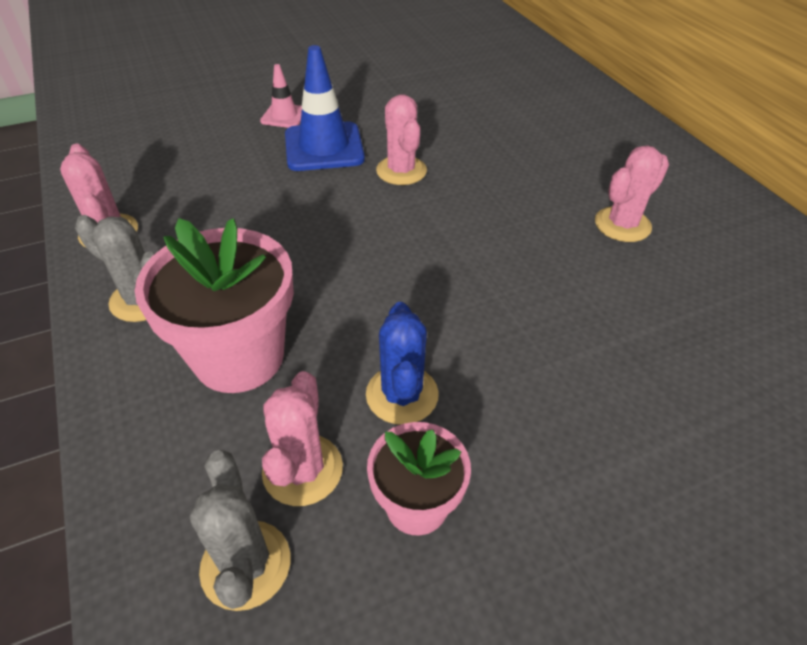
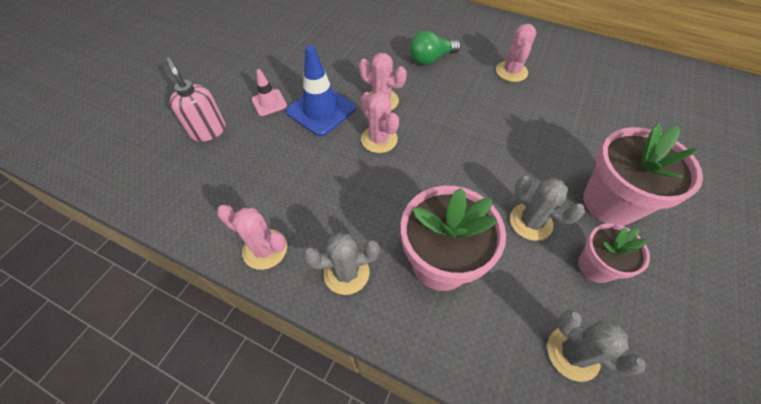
camera: 40 degrees left, 10 degrees up
(200, 112) = (208, 130): none -> pink soap dispenser
(302, 470) = (538, 291): pink cactus -> pink cactus (379, 139)
(402, 395) = (530, 222): blue cactus -> grey cactus
(523, 159) = (430, 59): none -> green light bulb
(552, 454) = (610, 202): none -> pink flower pot

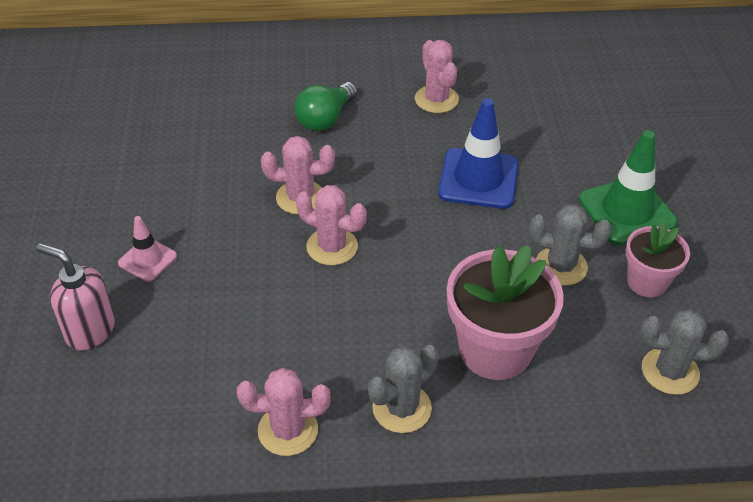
camera: 30 degrees left, 10 degrees down
(321, 110) = (228, 241): blue traffic cone -> blue traffic cone (478, 179)
(610, 202) = (627, 211): pink flower pot -> green traffic cone

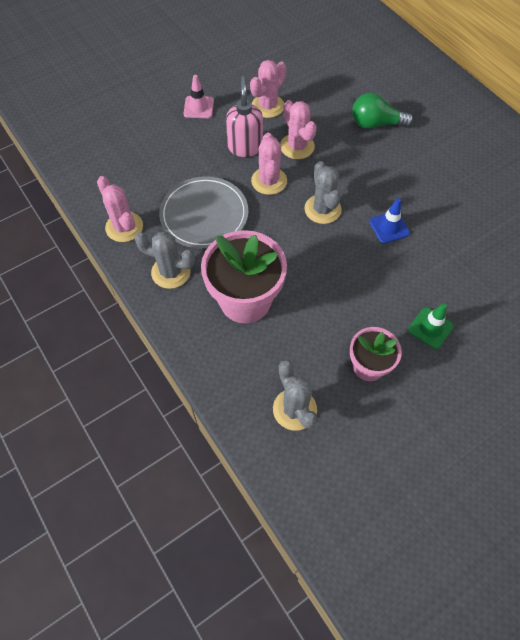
camera: 60 degrees right, 15 degrees up
(89, 330) = (136, 112): pink soap dispenser -> pink soap dispenser (245, 147)
(335, 333) = (204, 215): none -> grey plate
(436, 99) = (447, 170): pink cactus -> pink cactus (268, 106)
(478, 179) = (389, 227): blue traffic cone -> blue traffic cone, size x0.56
(561, 266) = (344, 308): grey cactus -> grey cactus (322, 209)
(627, 211) = (430, 328): green traffic cone -> green traffic cone, size x0.56

